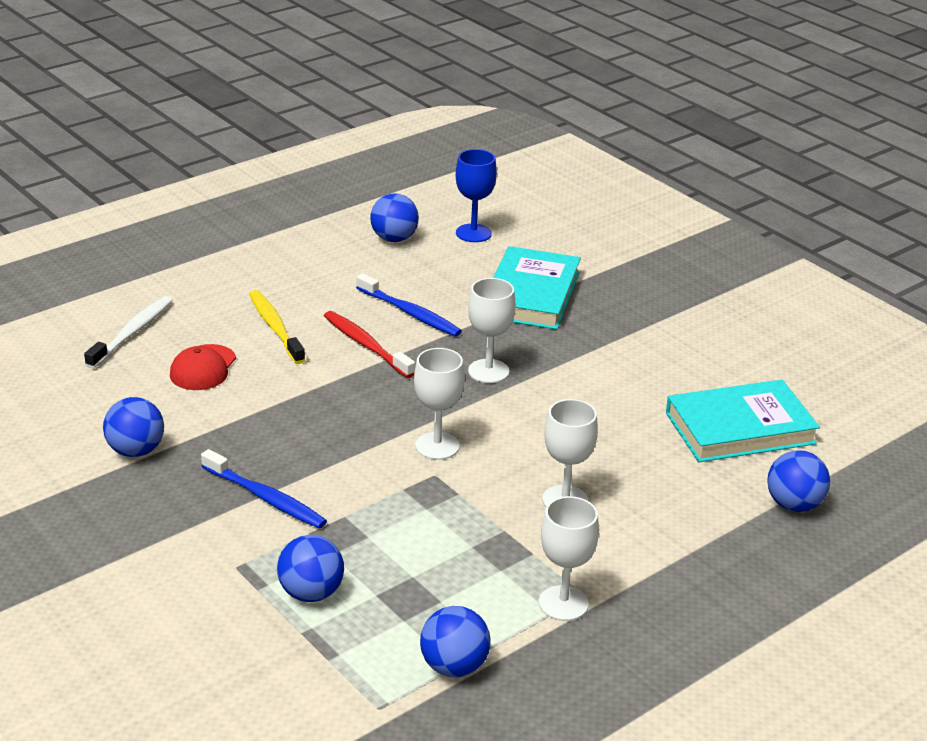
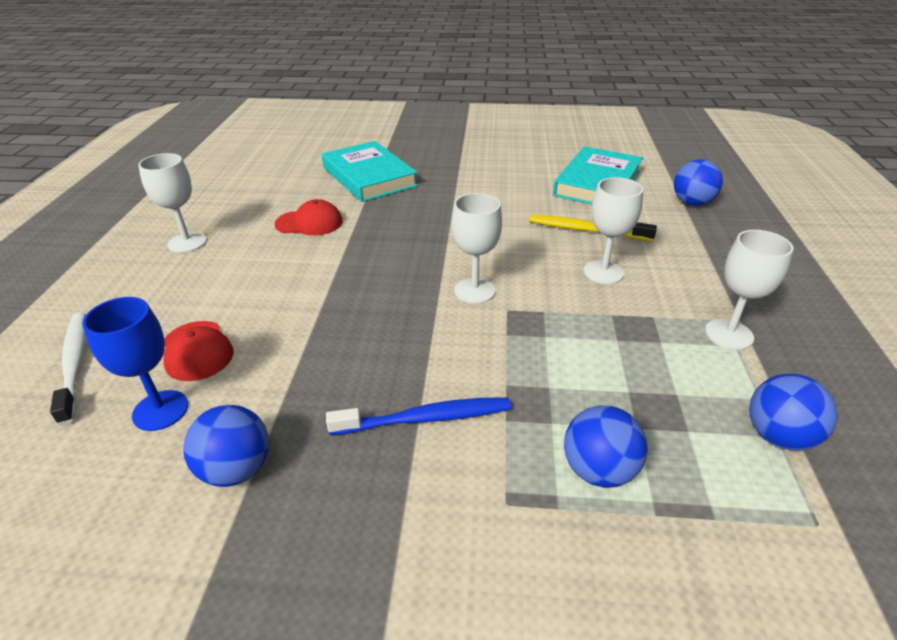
camera: 45 degrees left, 5 degrees up
(275, 327) = (217, 284): yellow toothbrush -> yellow toothbrush (586, 230)
(366, 345) = (312, 257): red toothbrush -> none
(394, 239) = (223, 188): blue ball -> none
(410, 313) = (309, 223): blue toothbrush -> red cap
(473, 233) = (274, 163): blue goblet -> blue goblet (160, 410)
(488, 371) = (421, 228): white goblet -> white goblet (187, 242)

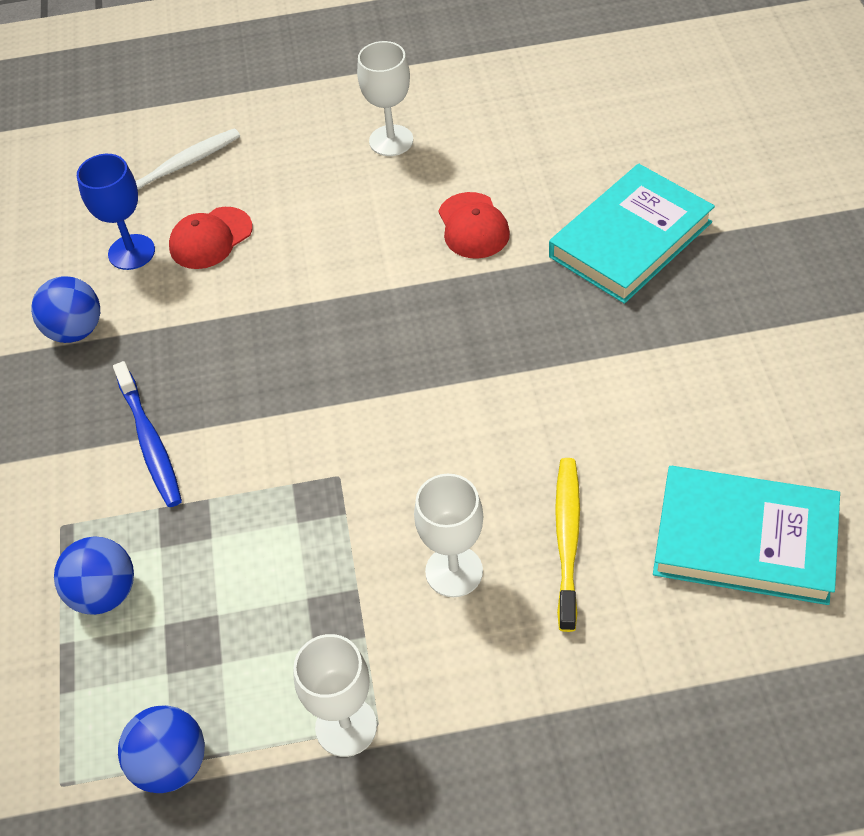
camera: 80 degrees right, 15 degrees up
(474, 291) = (369, 434): white goblet -> none
(692, 203) = (728, 693): blue ball -> none

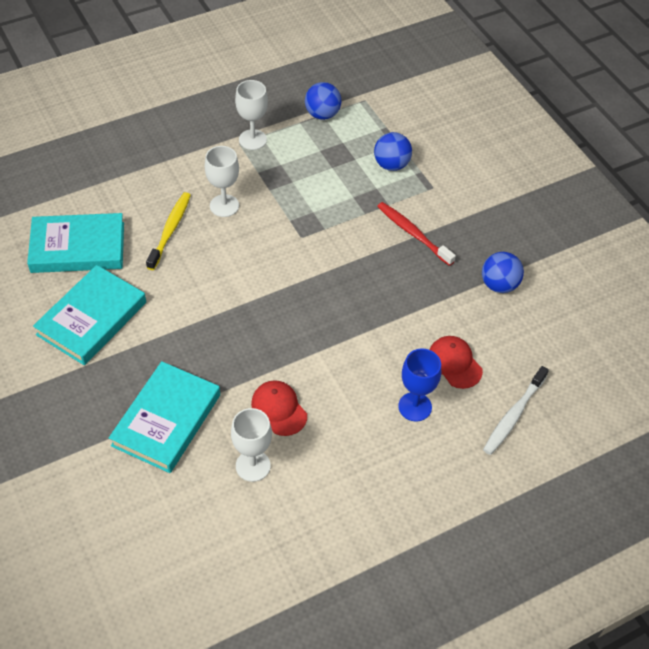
camera: 155 degrees right, 0 degrees up
(131, 252) = (500, 342): blue goblet -> blue goblet (415, 407)
(150, 442) = (413, 233): blue toothbrush -> red toothbrush
(210, 238) = (454, 363): red cap -> red cap turned 60 degrees counterclockwise
(391, 140) = (367, 473): white goblet -> white goblet (253, 466)
(567, 540) = (170, 230): yellow toothbrush -> yellow toothbrush turned 150 degrees counterclockwise
(726, 402) = (92, 318): none -> turquoise book

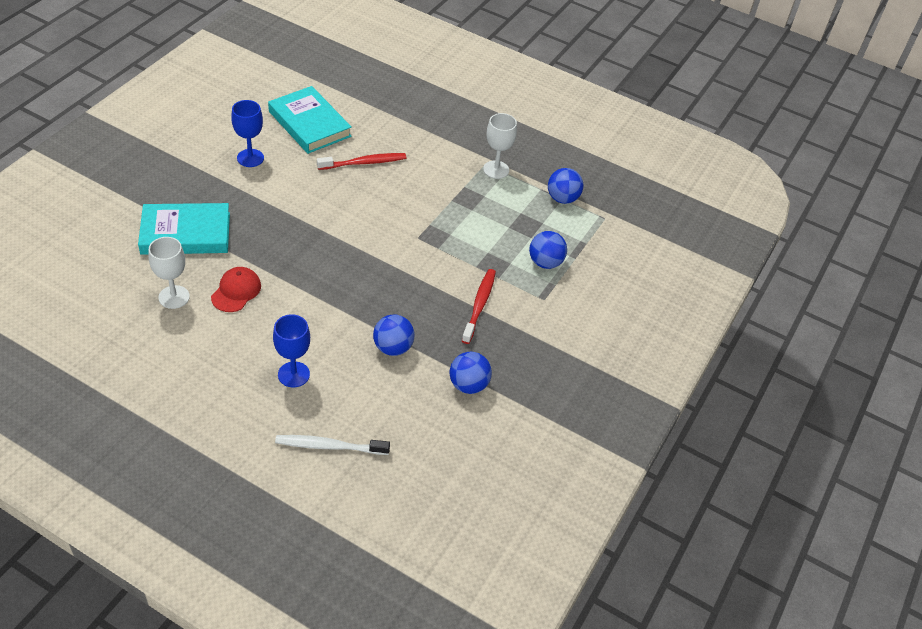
camera: 55 degrees right, 5 degrees down
(92, 318) = (250, 158): turquoise book -> blue goblet
(170, 230) = (364, 163): yellow toothbrush -> red toothbrush
(224, 206) = (413, 181): white goblet -> none
(426, 318) = (393, 348): none -> blue ball
(454, 363) = (358, 384): red cap -> none

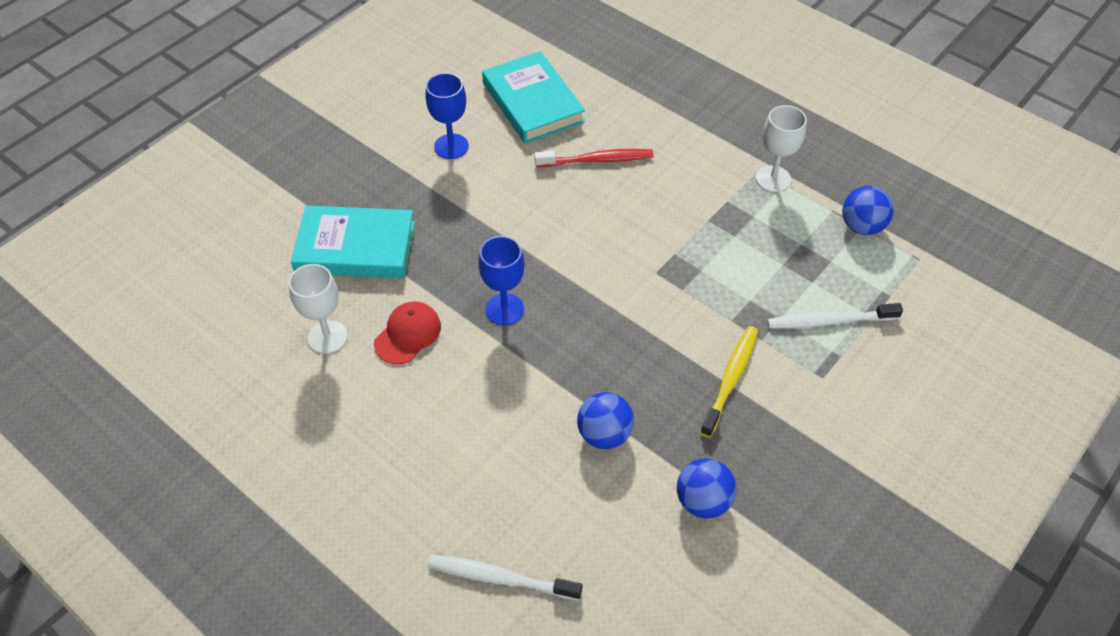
camera: 15 degrees right, 5 degrees up
(293, 374) = (466, 463): blue goblet -> blue goblet (504, 309)
(479, 305) = (730, 379): red toothbrush -> yellow toothbrush
(545, 262) = (829, 321): blue ball -> white toothbrush

